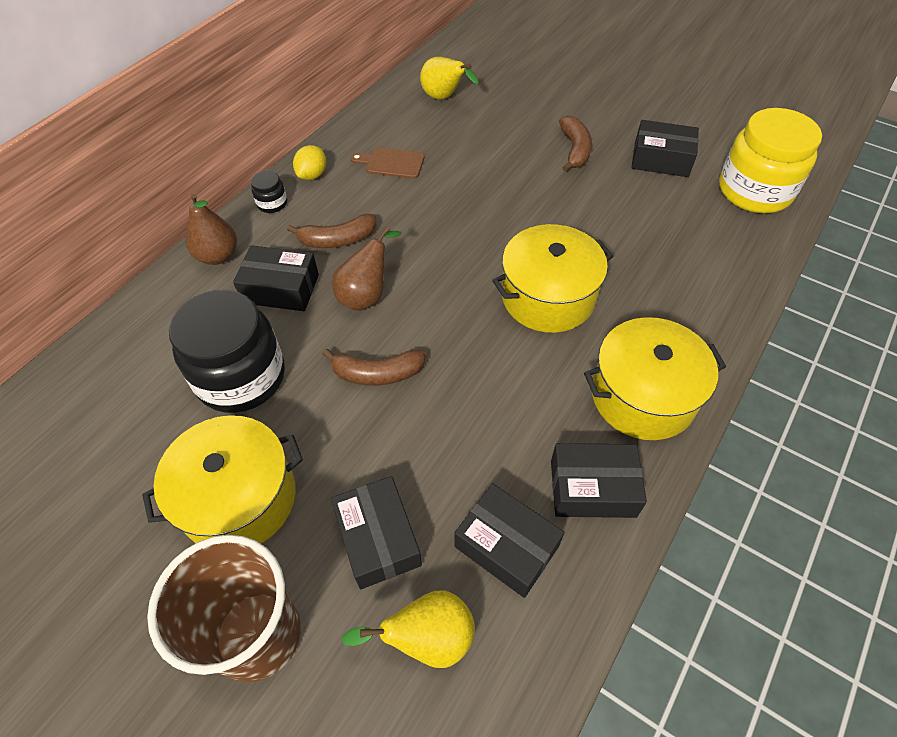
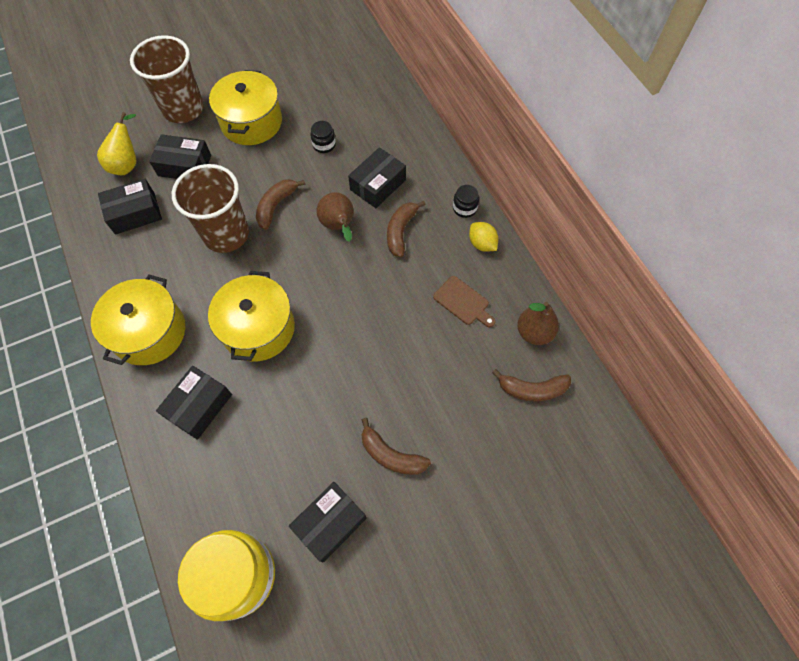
camera: 120 degrees right, 10 degrees up
(218, 256) = (431, 163): brown pear -> brown pear (534, 332)
(241, 377) = (324, 145): black jar -> black jar, size x0.41
(391, 163) = (463, 302): brown cutting board -> brown cutting board turned 90 degrees clockwise
(444, 98) = (532, 389): yellow pear -> brown banana
(457, 402) = (226, 234): none -> brown cup
(592, 488) = (126, 268): black box -> black box (199, 406)

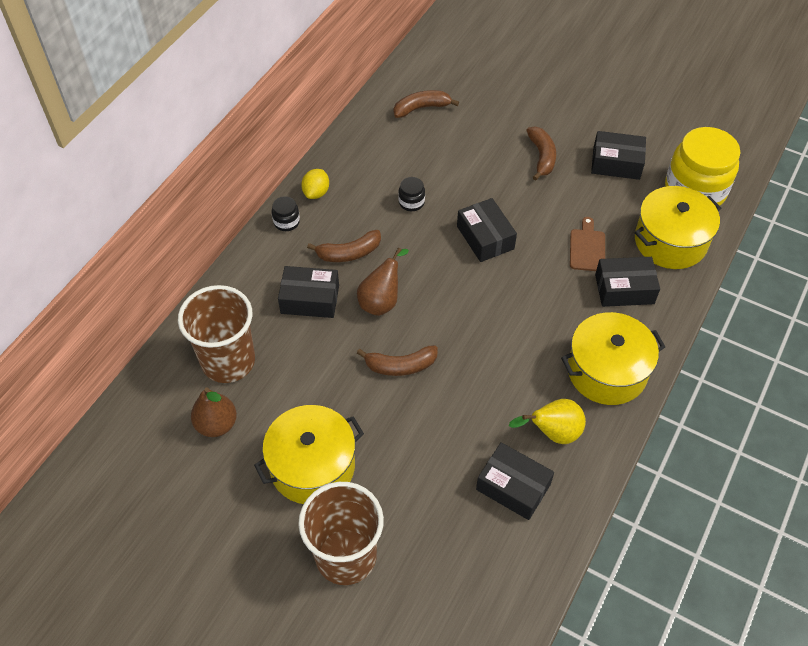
camera: 125 degrees left, 10 degrees down
(127, 164) = (465, 550): yellow pear -> yellow pear (553, 433)
(184, 165) = (420, 488): black box -> black box (485, 237)
(226, 234) = (465, 385): brown cup -> brown cup (228, 361)
(258, 328) = (528, 295): yellow pot -> yellow pot (670, 241)
(324, 145) = (293, 375): black jar -> black jar (411, 202)
(463, 302) = (383, 177): brown cutting board -> brown cutting board (587, 248)
(532, 389) = (421, 108): brown banana -> brown banana turned 75 degrees counterclockwise
(534, 332) = (373, 126): brown pear -> brown pear (216, 424)

